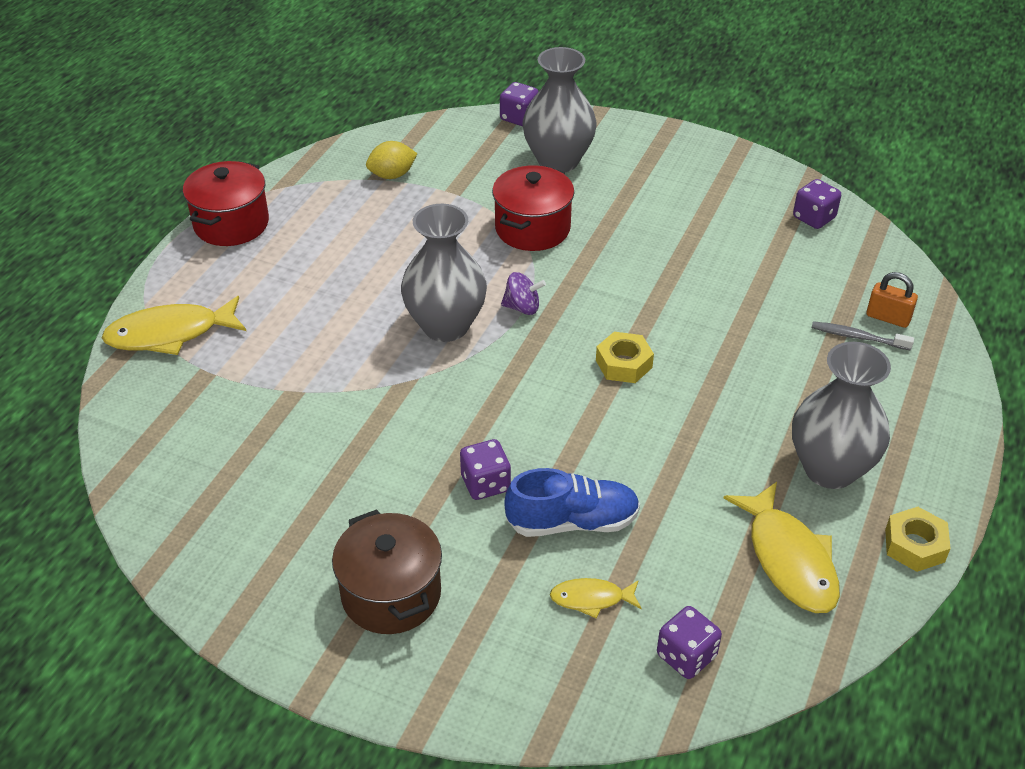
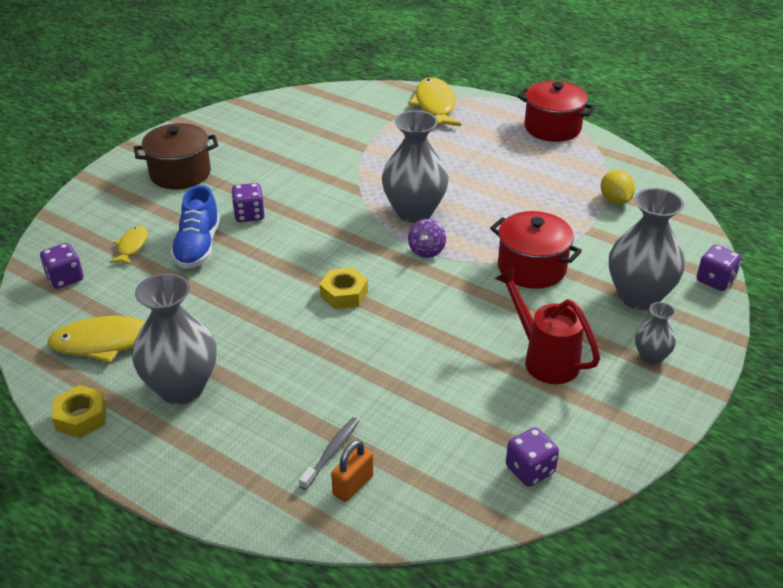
camera: 100 degrees right, 5 degrees down
(644, 155) = (651, 357): none -> grey vase
(671, 215) = (544, 358): none -> red watering can

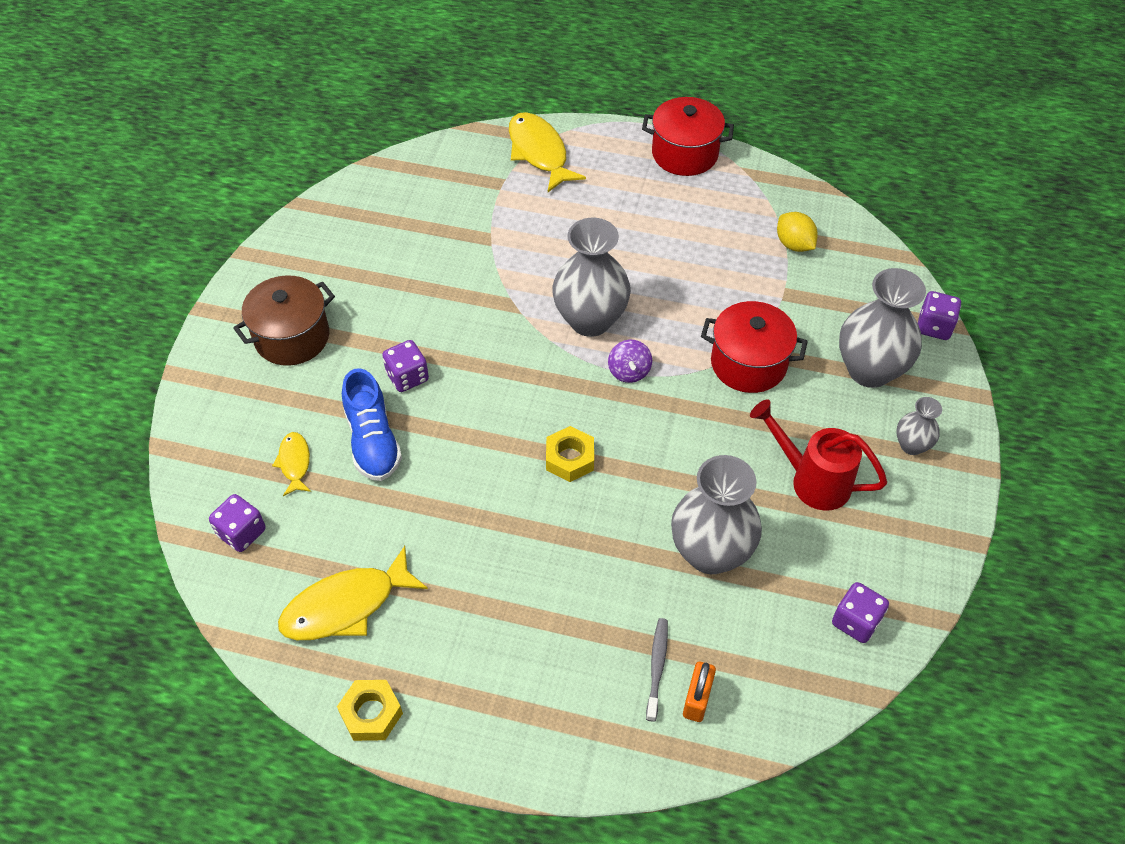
camera: 20 degrees left, 15 degrees up
(181, 388) = (459, 639): grey vase -> grey vase (710, 553)

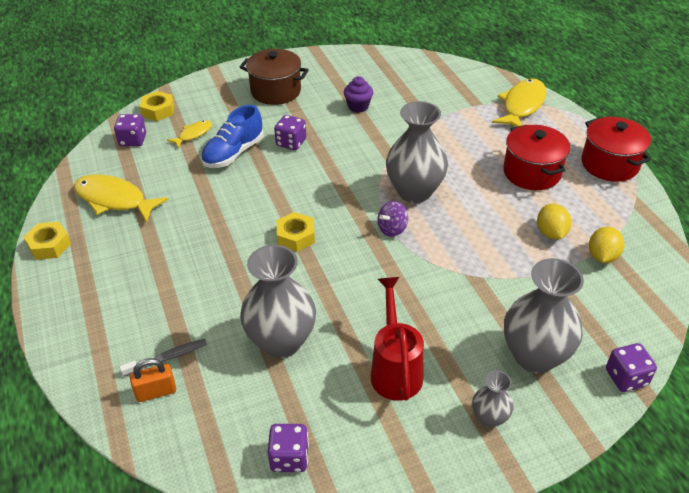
camera: 55 degrees right, 10 degrees down
(204, 476) = (158, 110): none -> yellow nut
(403, 280) = (358, 106): none -> purple cupcake
(736, 258) = (551, 233): none -> yellow lemon
(748, 363) = (464, 284): red pot -> red pot (531, 172)

